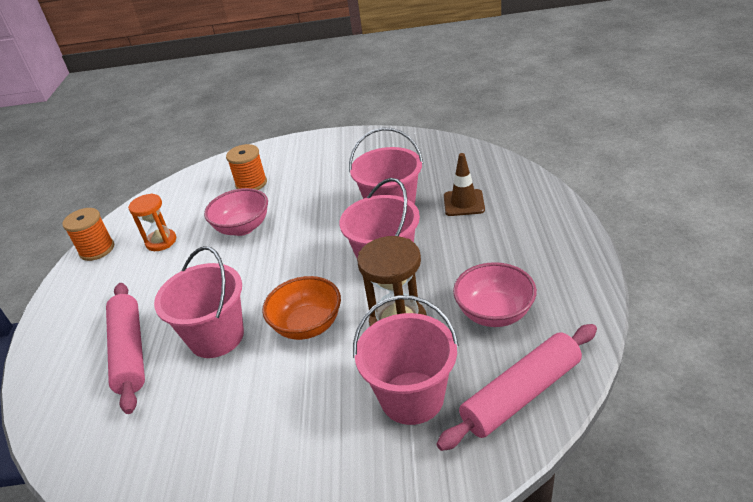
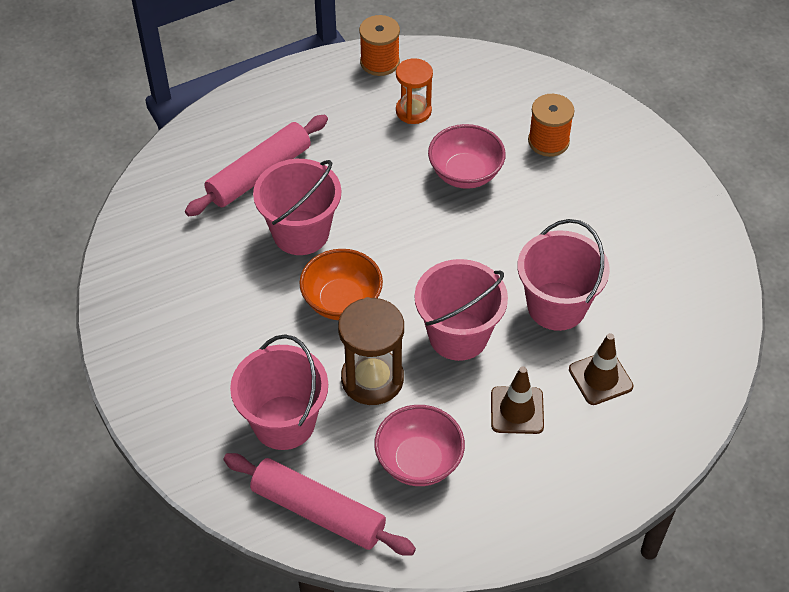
camera: 60 degrees right, 15 degrees up
(471, 248) = (517, 410): none -> brown traffic cone

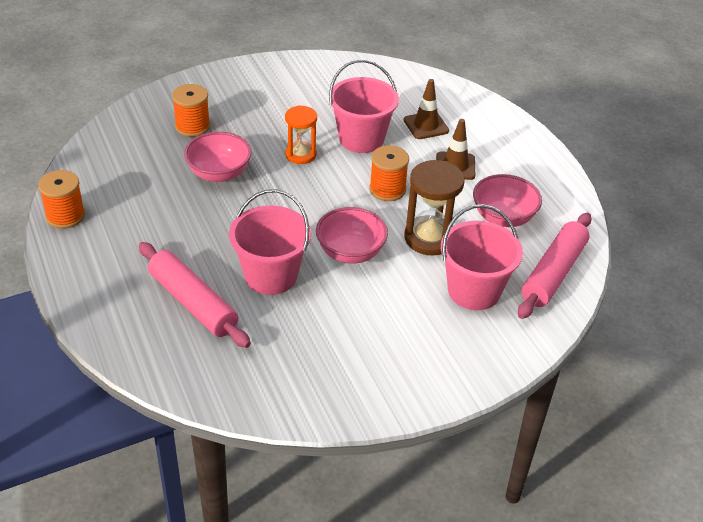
camera: 90 degrees left, 10 degrees down
(342, 301) = (350, 252): orange bowl -> pink bowl
(413, 111) = (137, 198): orange hourglass -> orange hourglass (300, 154)
(458, 335) = (387, 189): pink bucket -> orange spool

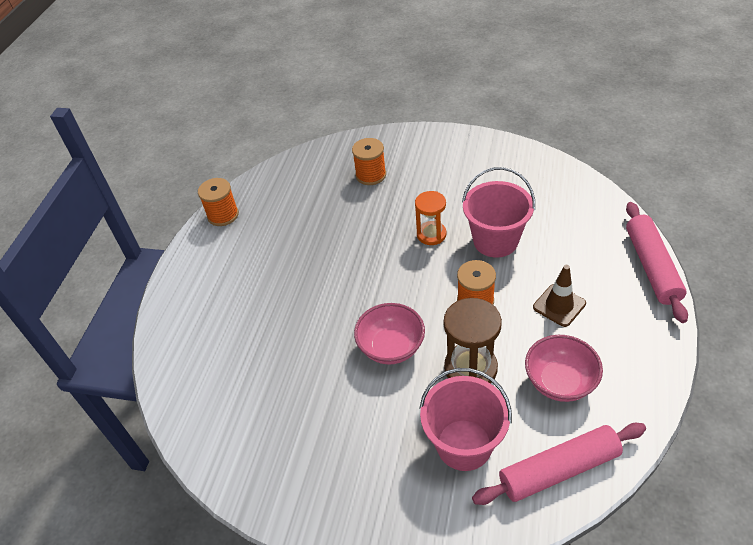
camera: 45 degrees right, 5 degrees up
(193, 303) = (238, 331): pink rolling pin -> pink rolling pin (651, 267)
(219, 173) = (354, 225): pink bowl -> none
(271, 276) = (312, 336): pink bucket -> none
(426, 125) = (567, 251): brown traffic cone -> none

